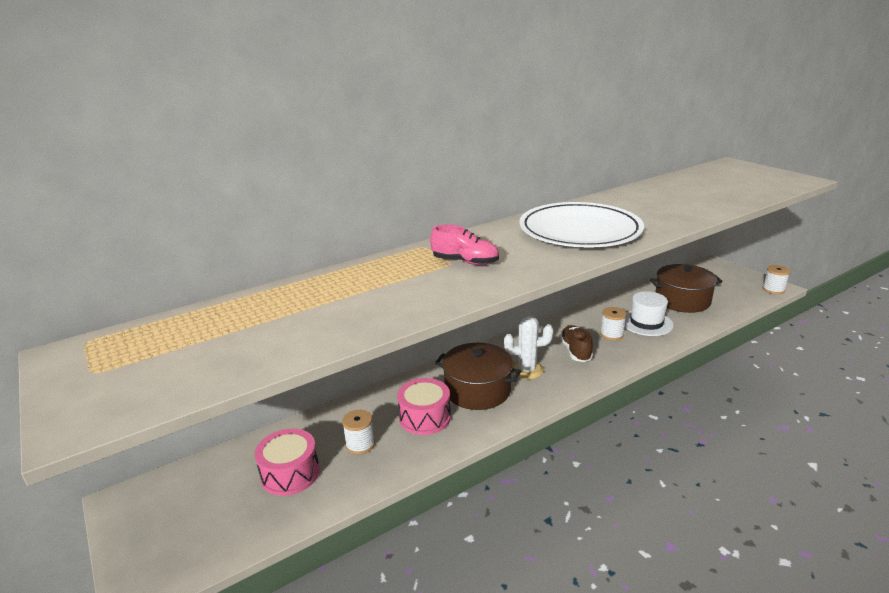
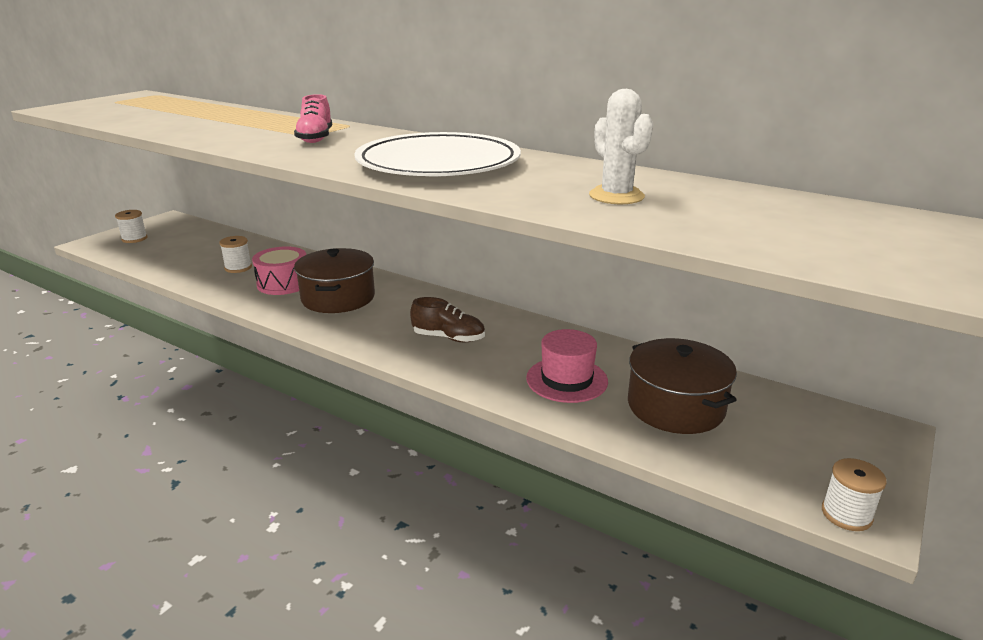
camera: 65 degrees right, 0 degrees up
(290, 473) = (199, 254): pink drum -> none
(527, 370) = (389, 316): white cactus -> white cactus (616, 196)
(575, 351) = (448, 338): brown shoe -> brown shoe turned 45 degrees clockwise
(611, 334) = (510, 357): white spool -> white spool (134, 239)
(646, 323) = (567, 380): white hat -> pink hat

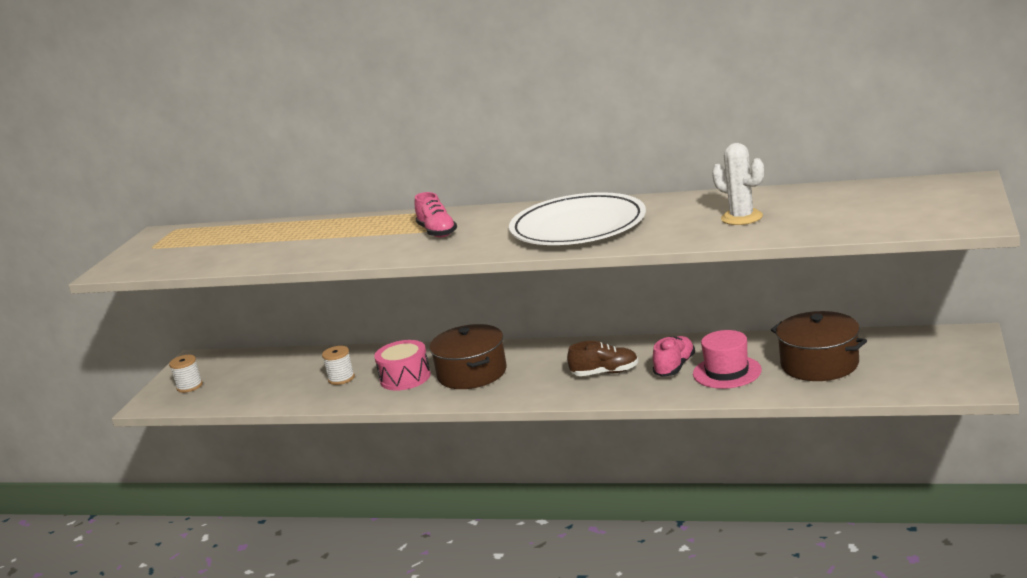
camera: 15 degrees left, 5 degrees down
(519, 355) = (675, 367): none -> pink shoe
(846, 514) = (966, 389): white spool -> none

